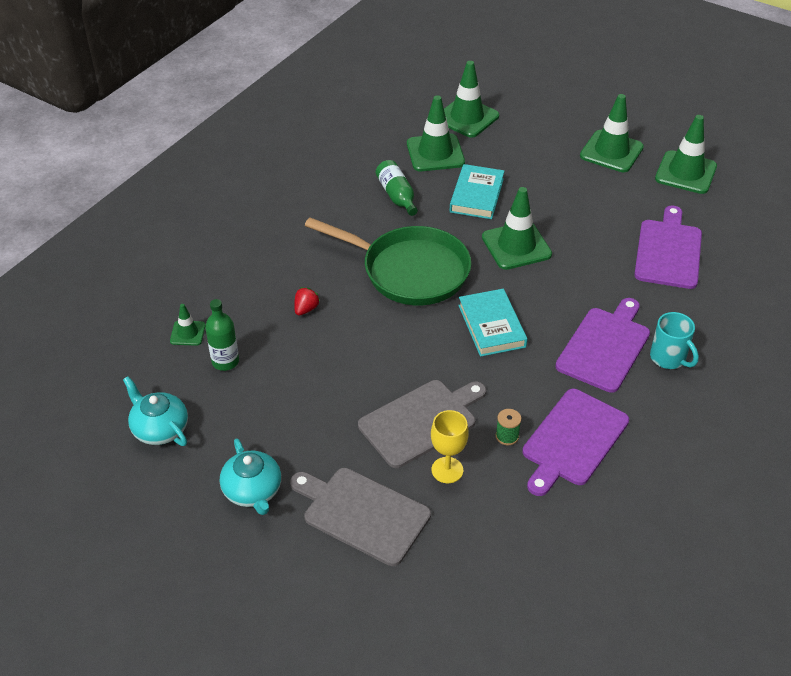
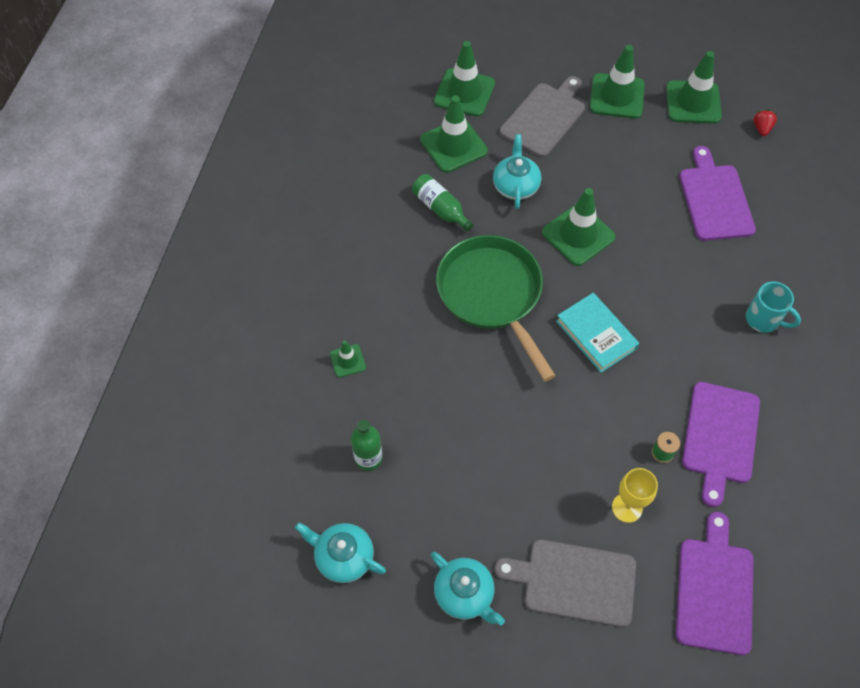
camera: 20 degrees left, 15 degrees up
(187, 333) = (315, 438): green traffic cone -> green traffic cone (347, 360)
(306, 309) = (416, 371): red strawberry -> red strawberry (761, 128)
(409, 271) = (492, 295): green pan -> green pan turned 120 degrees counterclockwise
(421, 421) = (580, 463): grey cutting board -> grey cutting board (544, 117)
(477, 195) = (515, 185): turquoise book -> turquoise teapot
(605, 346) = (704, 325): purple cutting board -> purple cutting board (714, 590)

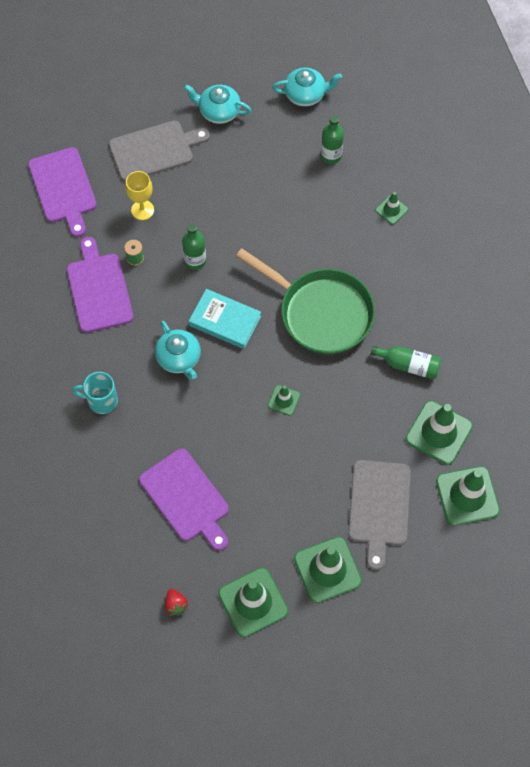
camera: 150 degrees right, 5 degrees up
(515, 185) = (361, 420): turquoise teapot -> turquoise teapot (179, 358)
(578, 235) = (284, 400): green traffic cone -> green traffic cone, size x0.51
(595, 414) = (195, 261): none -> green bottle

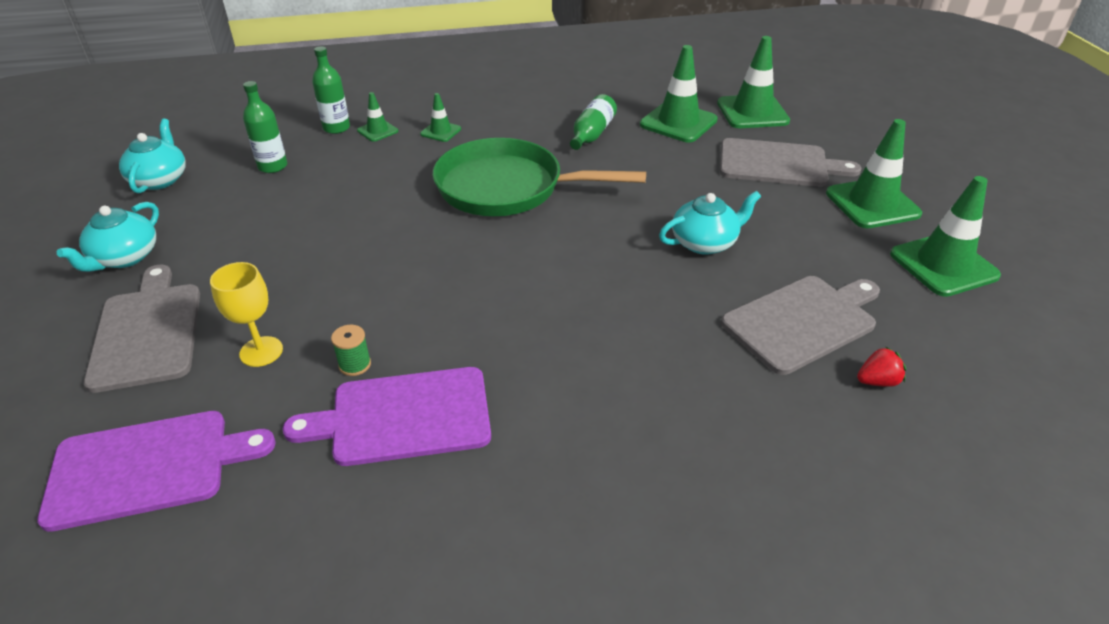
camera: 85 degrees left, 25 degrees down
(101, 400) = (634, 420): turquoise mug -> none
(175, 604) = (982, 340): red strawberry -> red strawberry (877, 381)
(179, 358) = (560, 319): turquoise teapot -> turquoise teapot (705, 242)
(186, 498) = (803, 321): purple cutting board -> grey cutting board
(195, 261) = (387, 294): green bottle -> green bottle (336, 128)
(225, 321) = (503, 269): turquoise book -> none
(284, 400) = (636, 223): green traffic cone -> green traffic cone (441, 131)
(320, 312) = (508, 188): green pan -> green pan turned 120 degrees counterclockwise

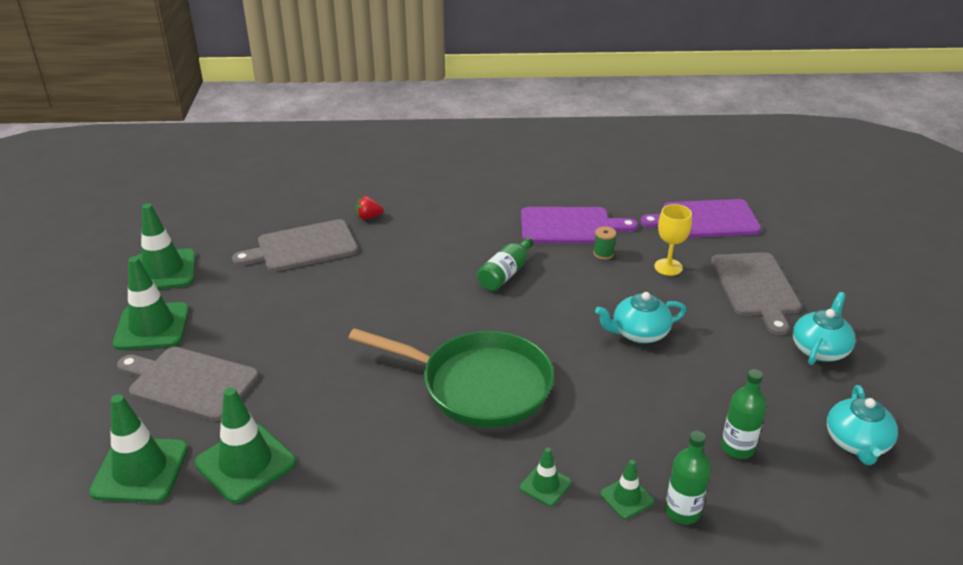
camera: 170 degrees left, 5 degrees down
(592, 134) = (361, 455): green bottle -> green bottle (505, 273)
(705, 242) = (326, 308): turquoise teapot -> turquoise teapot (639, 333)
(877, 381) = (289, 214): red strawberry -> red strawberry (368, 217)

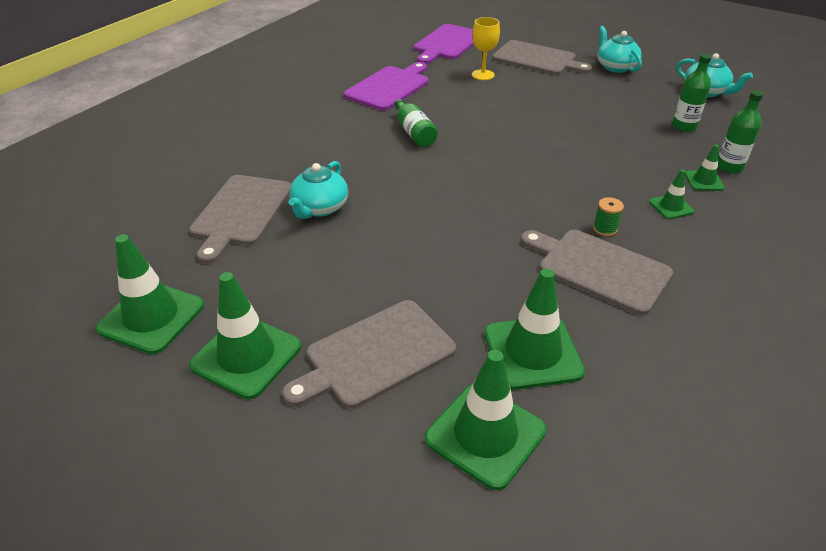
camera: 55 degrees left, 5 degrees up
(368, 217) = (246, 163): red strawberry -> none
(390, 465) = (599, 269): none -> grey cutting board
(478, 385) = (537, 193): green pan -> none
(603, 253) = (439, 89): green spool -> green spool (605, 229)
(639, 333) = (542, 112): turquoise teapot -> turquoise teapot (319, 208)

